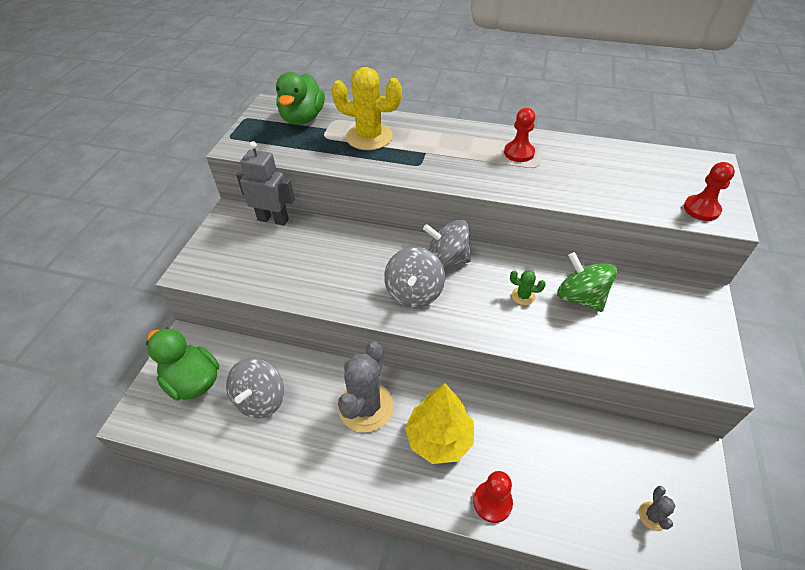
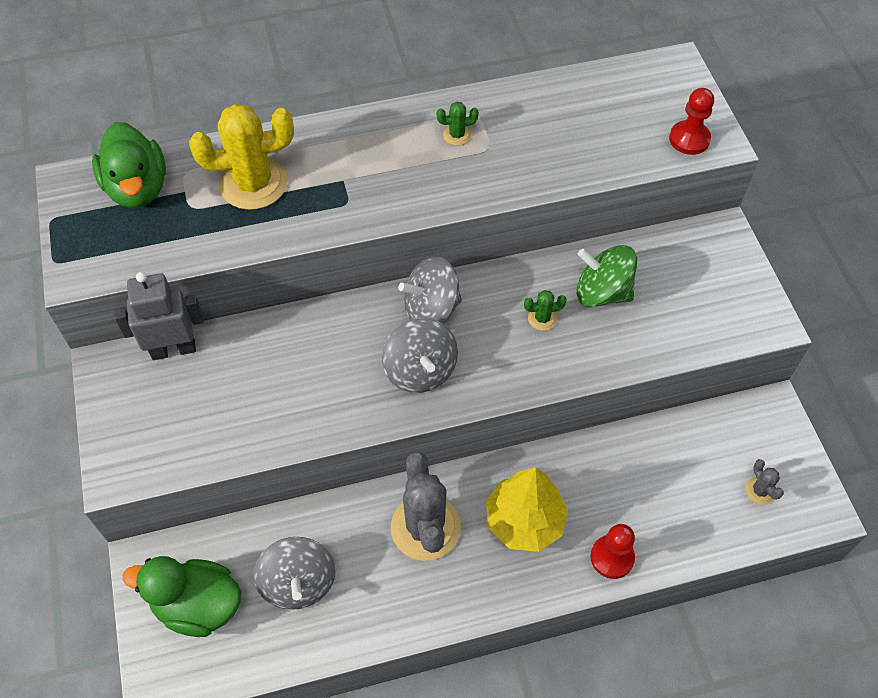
camera: 30 degrees left, 10 degrees up
(519, 153) = (457, 135): red pawn -> green cactus

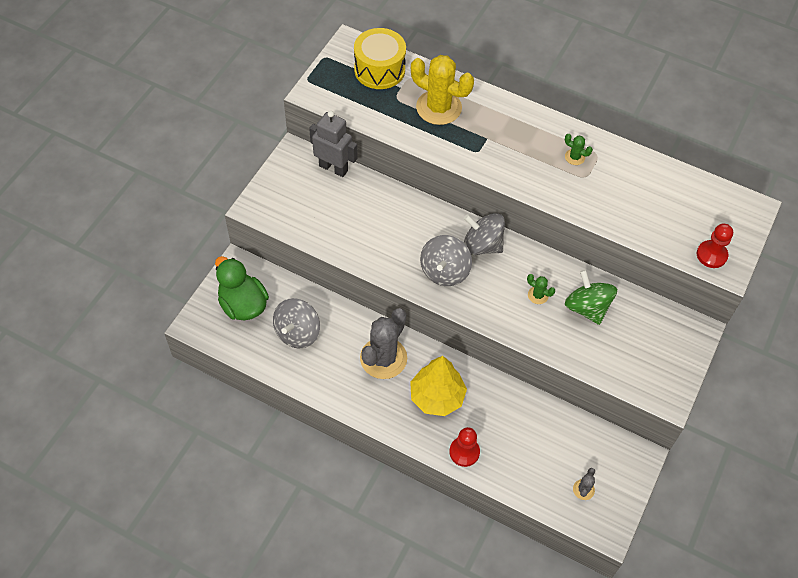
camera: 40 degrees right, 0 degrees up
(137, 188) = (379, 69): green duck -> yellow drum

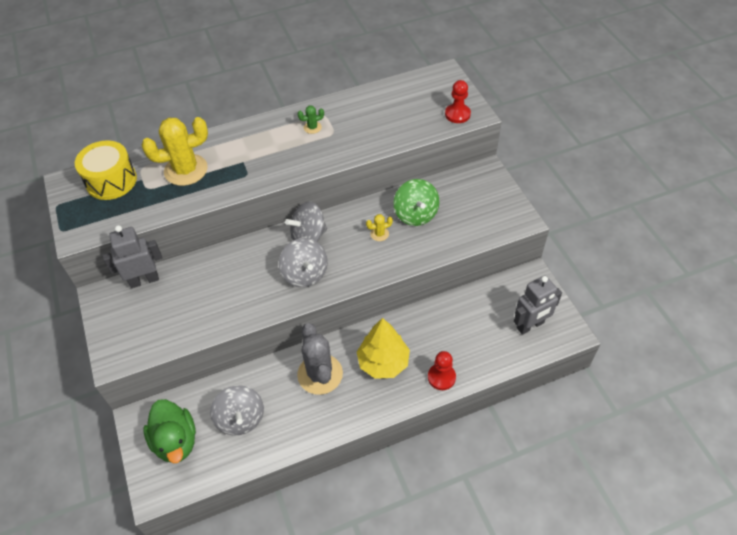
camera: 45 degrees left, 5 degrees down
(243, 305) = (176, 441): green duck -> green duck turned 120 degrees counterclockwise
(538, 295) = (379, 234): green cactus -> yellow cactus
(583, 489) = (530, 325): grey cactus -> grey robot
(587, 308) = (415, 214): green spinning top -> green spinning top turned 120 degrees counterclockwise

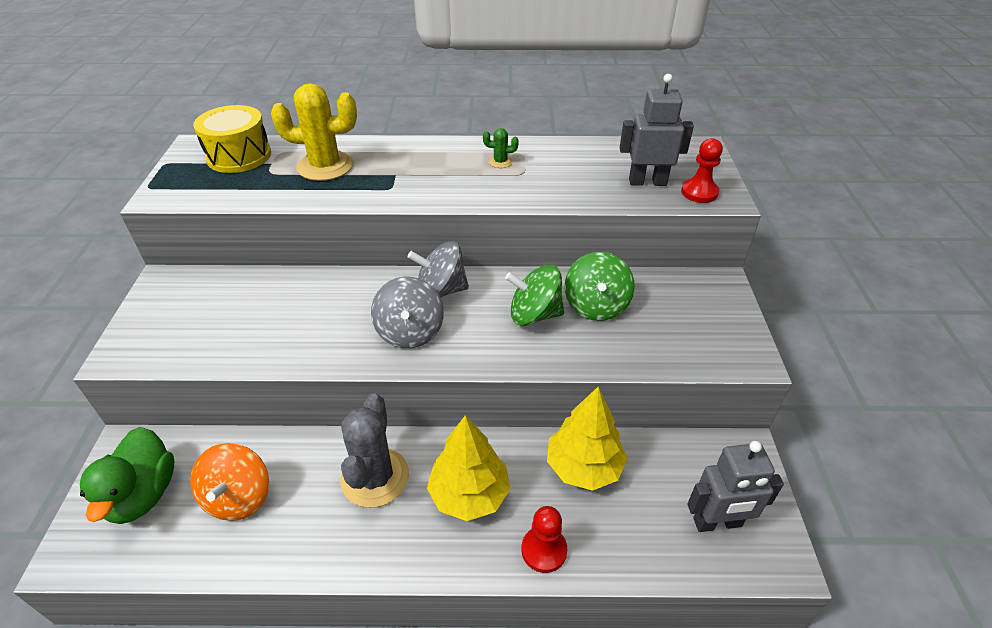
camera: 20 degrees right, 10 degrees down
(144, 280) = (220, 279): grey robot -> grey robot (647, 182)
(240, 418) = (239, 497): grey spinning top -> orange spinning top
(379, 234) = (534, 314): yellow cactus -> green spinning top
(443, 321) = (584, 467): none -> yellow tree

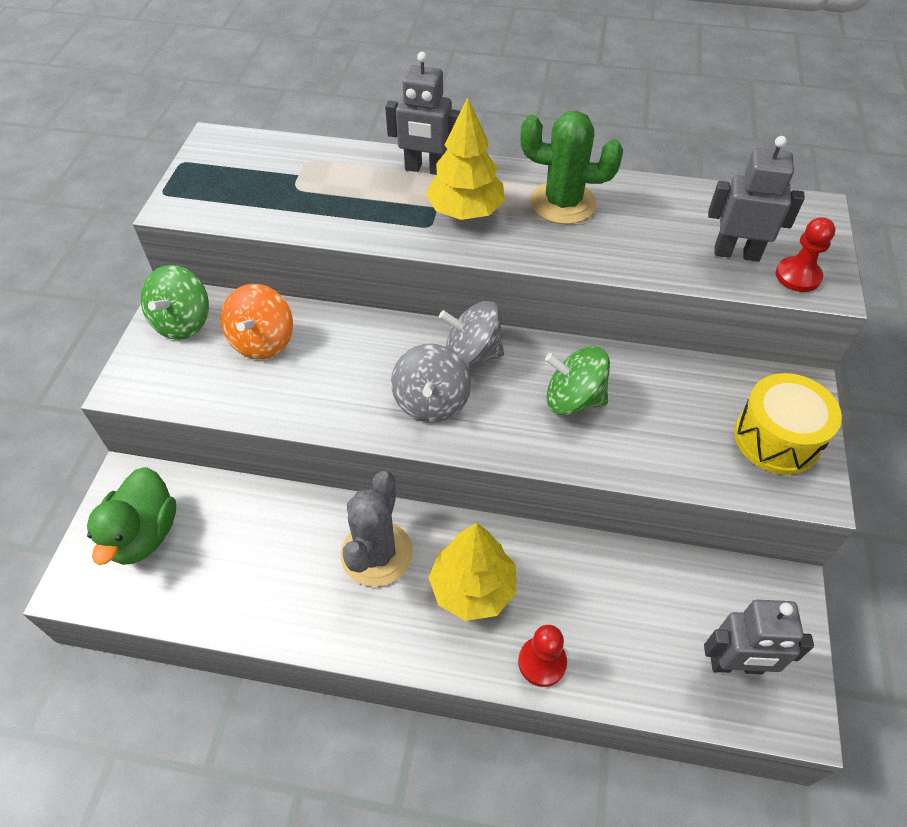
camera: 10 degrees right, 10 degrees up
(239, 156) = (263, 161): yellow drum -> yellow drum (776, 438)
(239, 497) = (237, 553): orange spinning top -> orange spinning top (263, 341)
(325, 166) = (358, 186): yellow cactus -> none
(382, 149) = (425, 169): none -> grey robot
(500, 162) = (563, 203): green cactus -> green cactus, size x2.30
(584, 467) = (601, 578): yellow tree -> yellow tree (465, 212)
(596, 306) = (646, 398): green spinning top -> green spinning top (183, 322)

